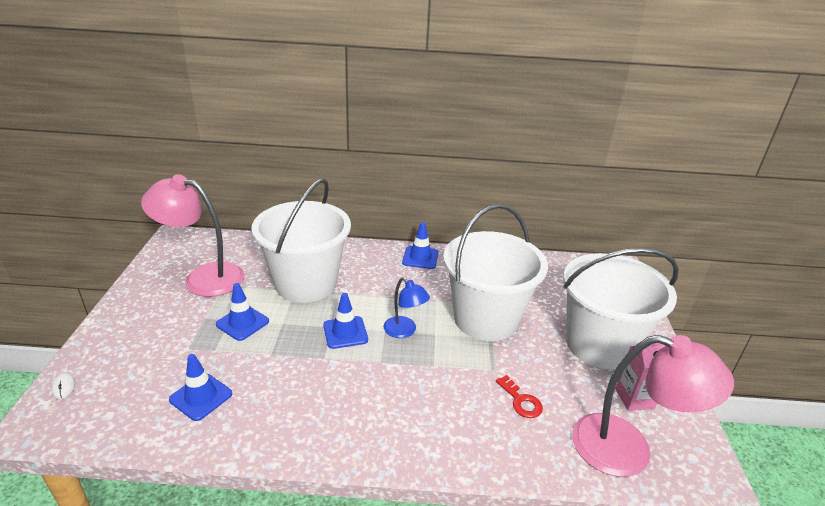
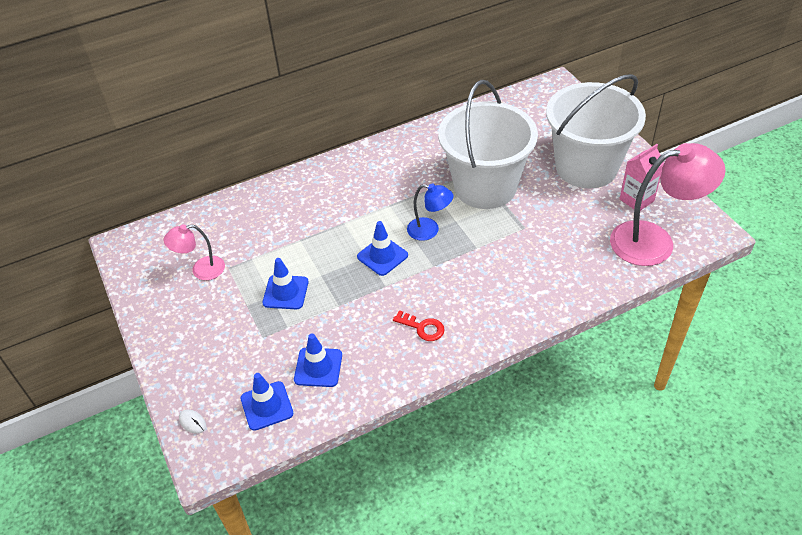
camera: 25 degrees left, 15 degrees up
(203, 277) = (201, 270): pink lamp -> pink lamp, size x0.53
(306, 283) = (304, 228): white bucket -> none
(420, 258) = (383, 153): blue traffic cone -> blue traffic cone (267, 406)
(521, 401) = (561, 243): red key -> red key (423, 328)

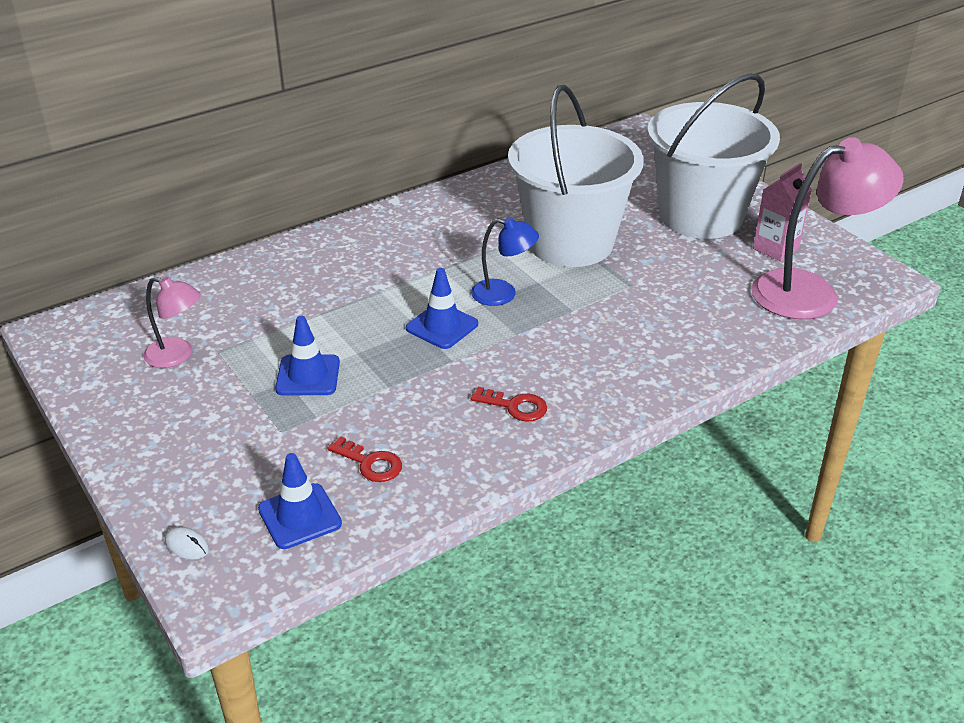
camera: 10 degrees left, 10 degrees down
(201, 270) = (177, 356): pink lamp -> pink lamp turned 135 degrees counterclockwise
(318, 367) = (370, 463): blue traffic cone -> red key

